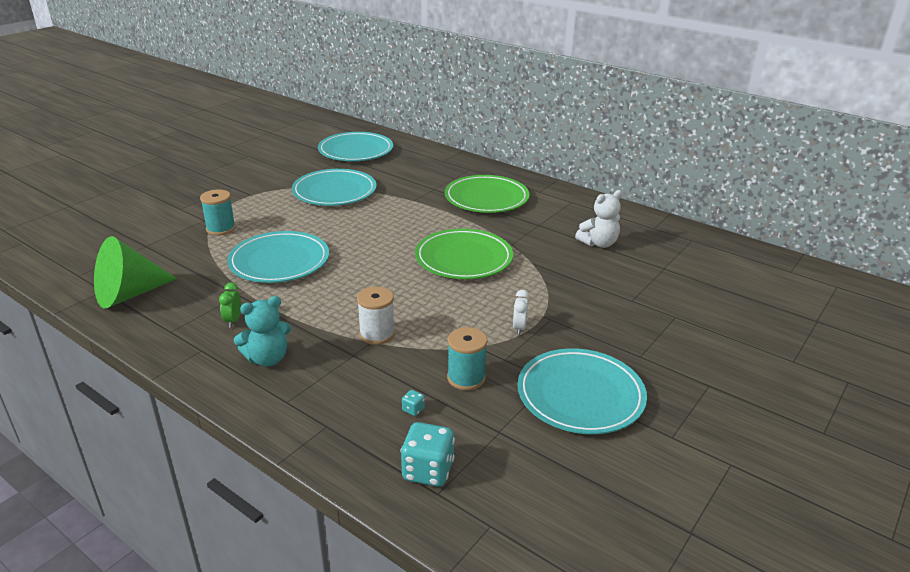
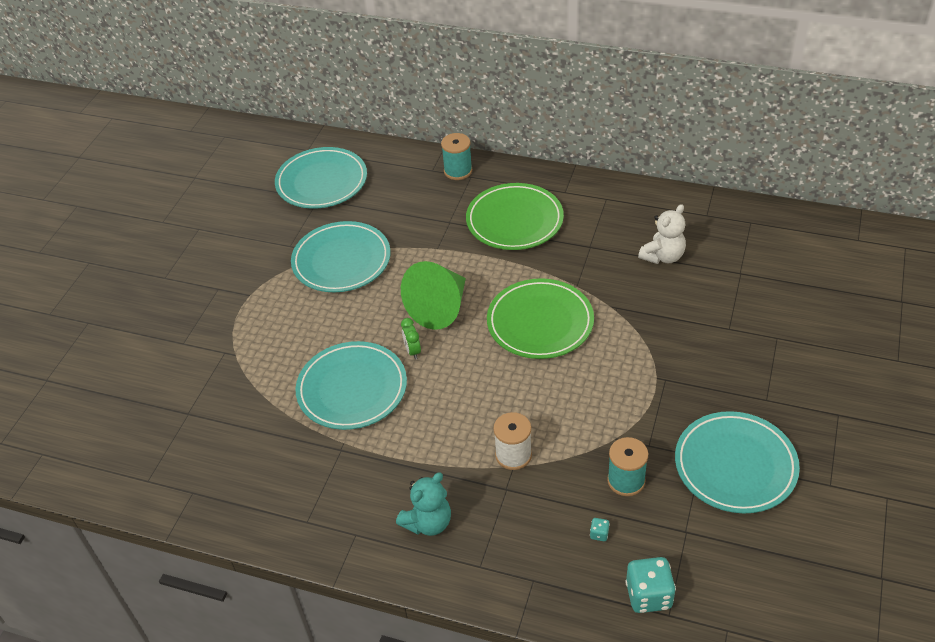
camera: 15 degrees left, 15 degrees up
(129, 294) = (225, 488): green cone -> green cone (439, 308)
(221, 229) = (253, 360): turquoise spool -> turquoise spool (458, 171)
(233, 321) = (361, 486): green clock -> green clock (412, 351)
(519, 328) = (642, 401): white clock -> none

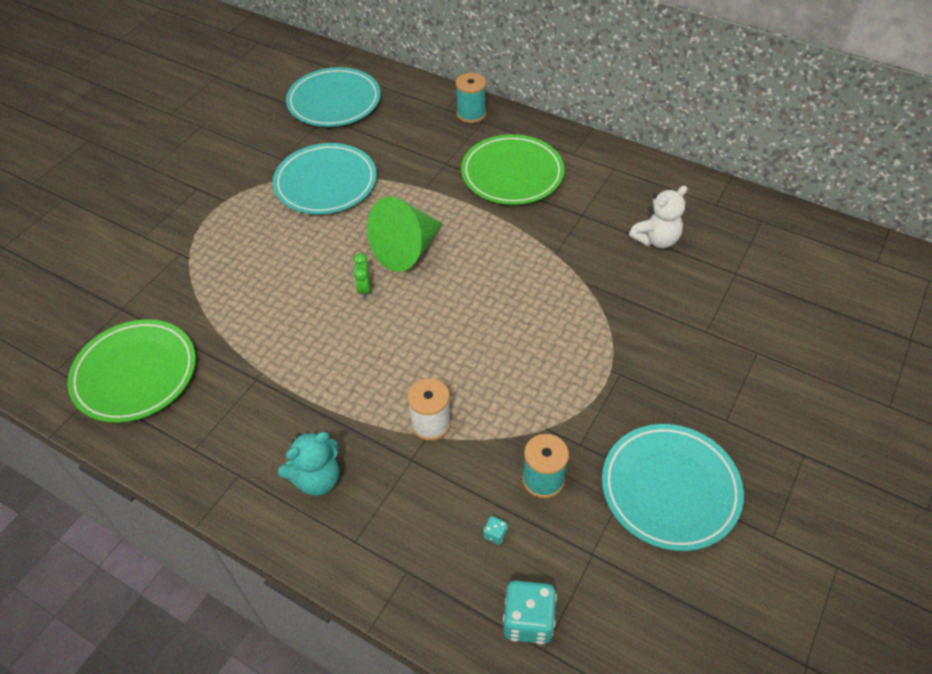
camera: 10 degrees right, 5 degrees up
(352, 389) = (290, 316): turquoise plate -> none
(540, 322) = (505, 285): green plate -> green plate (135, 374)

